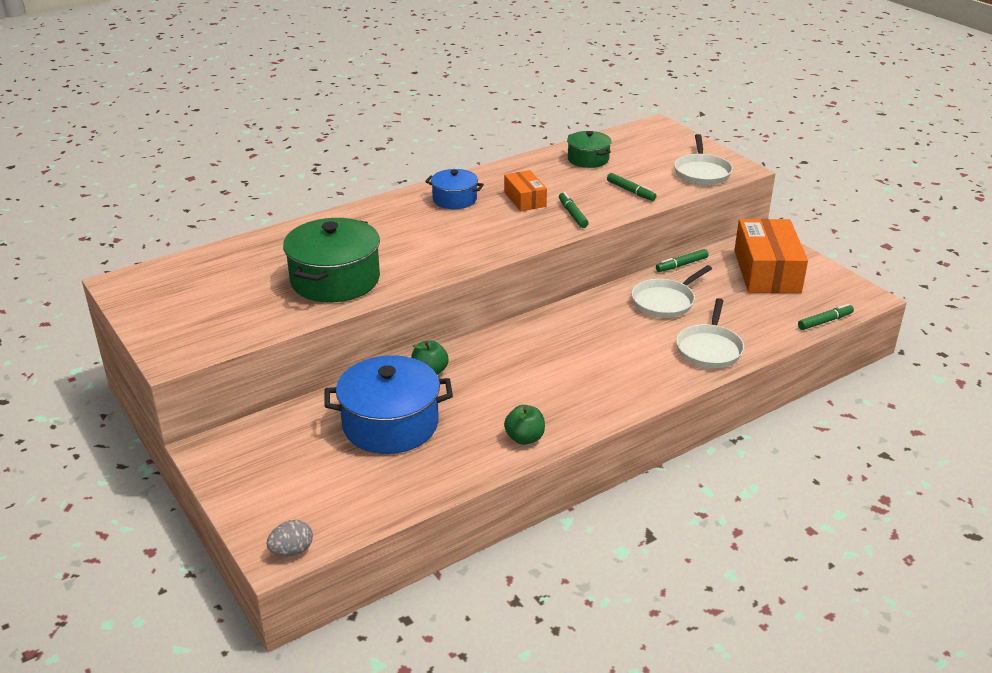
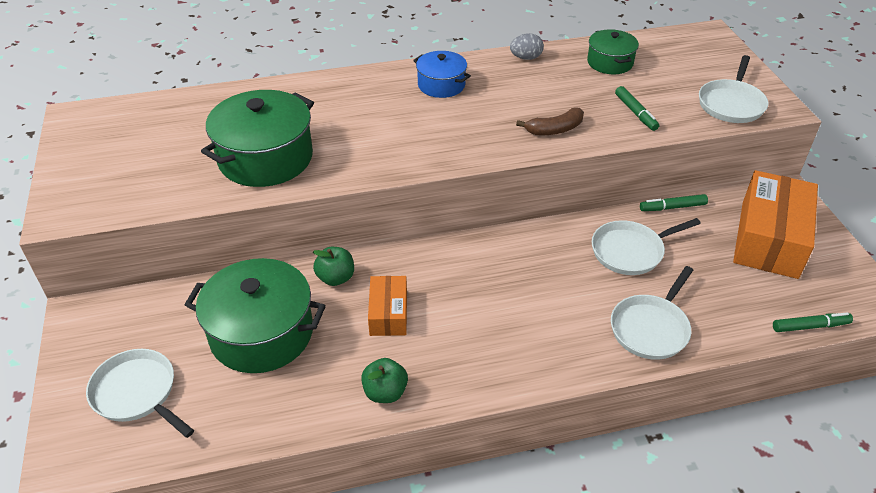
camera: 20 degrees right, 10 degrees up
(292, 551) = (78, 466): grey egg -> grey egg (526, 58)
(307, 490) = (137, 393): none -> white pan
(390, 424) = (262, 333): blue pot -> green pot
(525, 199) = (514, 100): orange box -> orange box (388, 314)
(572, 214) = (554, 129): green marker -> brown banana

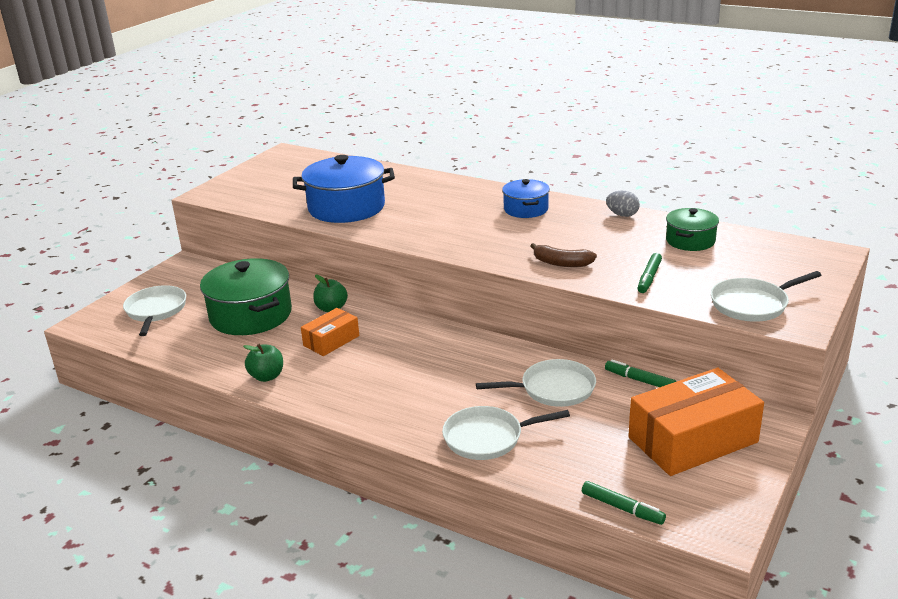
camera: 45 degrees right, 15 degrees down
(265, 158) = (346, 207): green pot -> blue pot
(630, 251) = (553, 389): white pan -> white pan turned 150 degrees clockwise

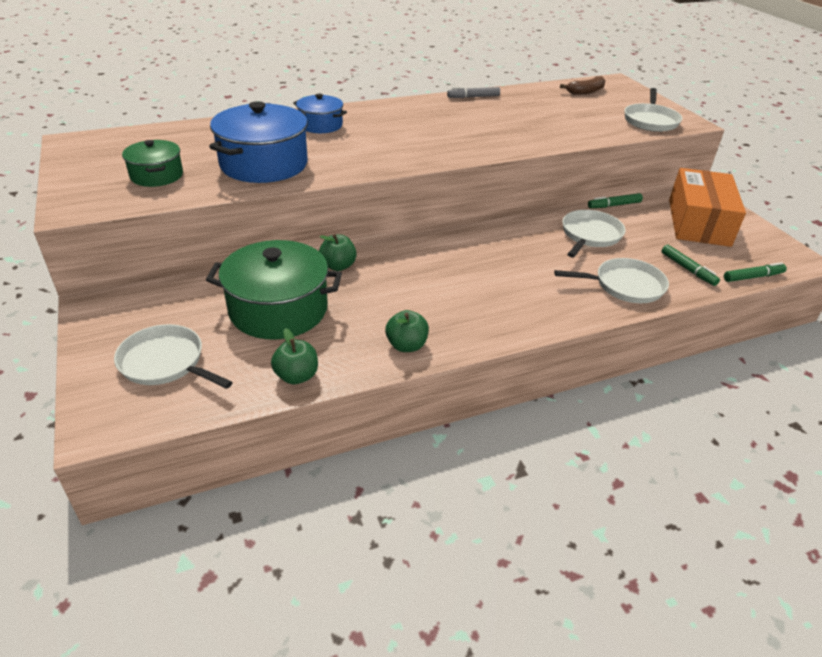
camera: 55 degrees left, 10 degrees up
(188, 355) = (296, 376): none -> green apple
(331, 341) = (393, 288): orange box -> none
(487, 438) = (625, 285): white pan -> white pan turned 120 degrees counterclockwise
(526, 209) = (407, 114): blue pot -> blue pot (320, 125)
(562, 263) = (514, 139): brown banana -> brown banana (585, 91)
(622, 215) = (473, 97): grey egg -> grey marker
(649, 278) = (576, 128): green marker -> green marker (688, 269)
(690, 241) = (543, 98): green pot -> green pot (156, 175)

